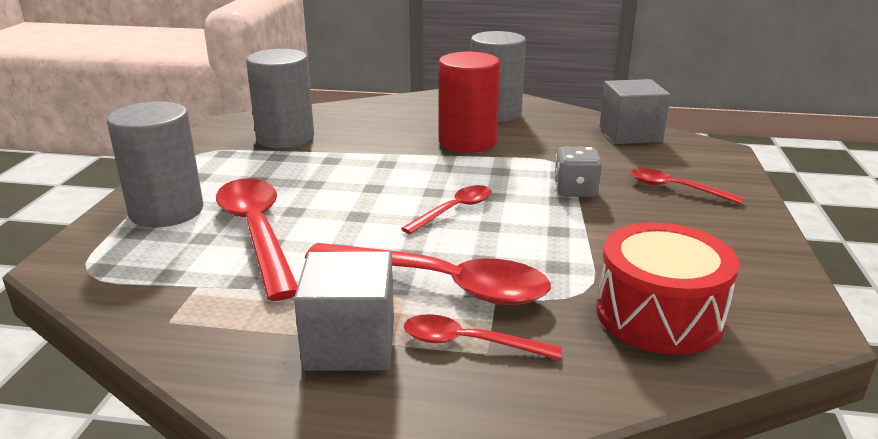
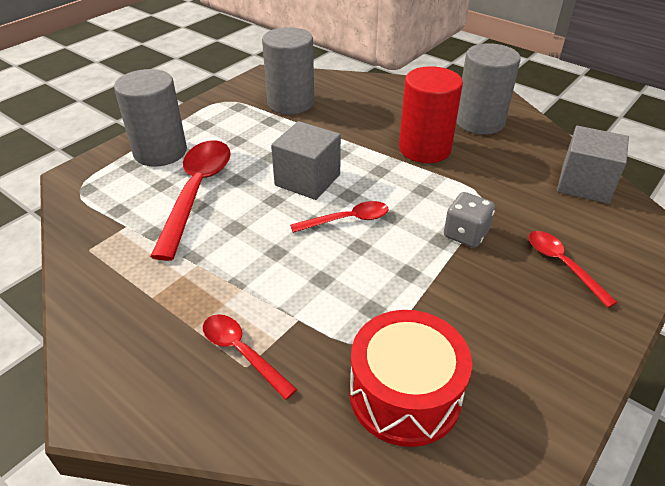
camera: 30 degrees right, 15 degrees up
(350, 344) = (169, 317): grey cube -> grey cube (307, 180)
(442, 284) = (273, 290): red spoon -> none

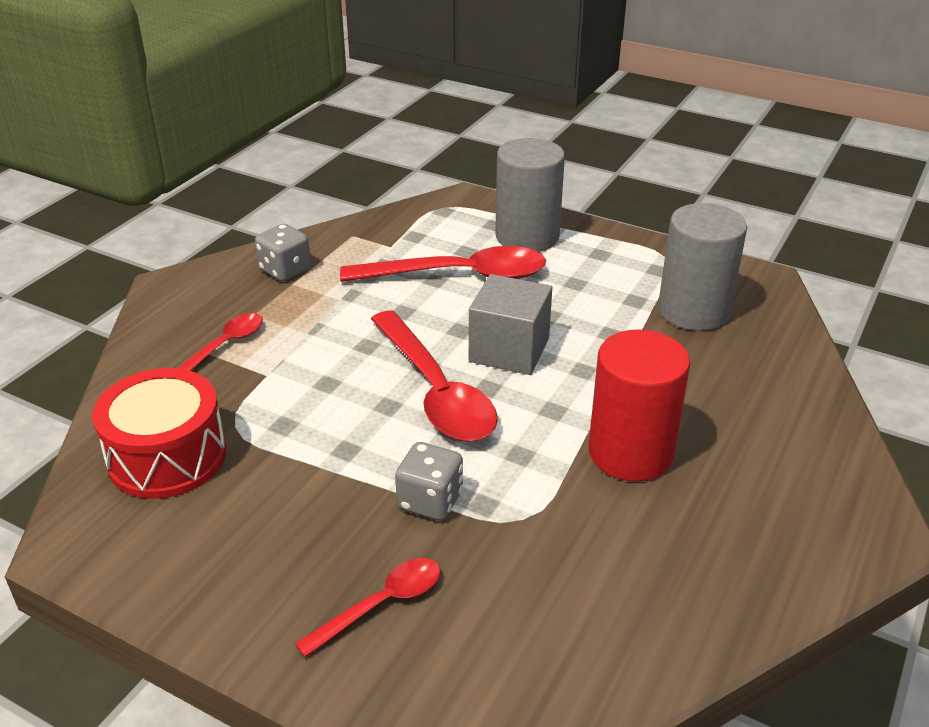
camera: 80 degrees right, 5 degrees down
(124, 301) = (285, 270): none -> grey dice
(347, 220) = (435, 392): red spoon -> red spoon, size x1.84
(479, 122) = (751, 518): grey cylinder -> none
(584, 184) = (603, 657): grey cube -> none

